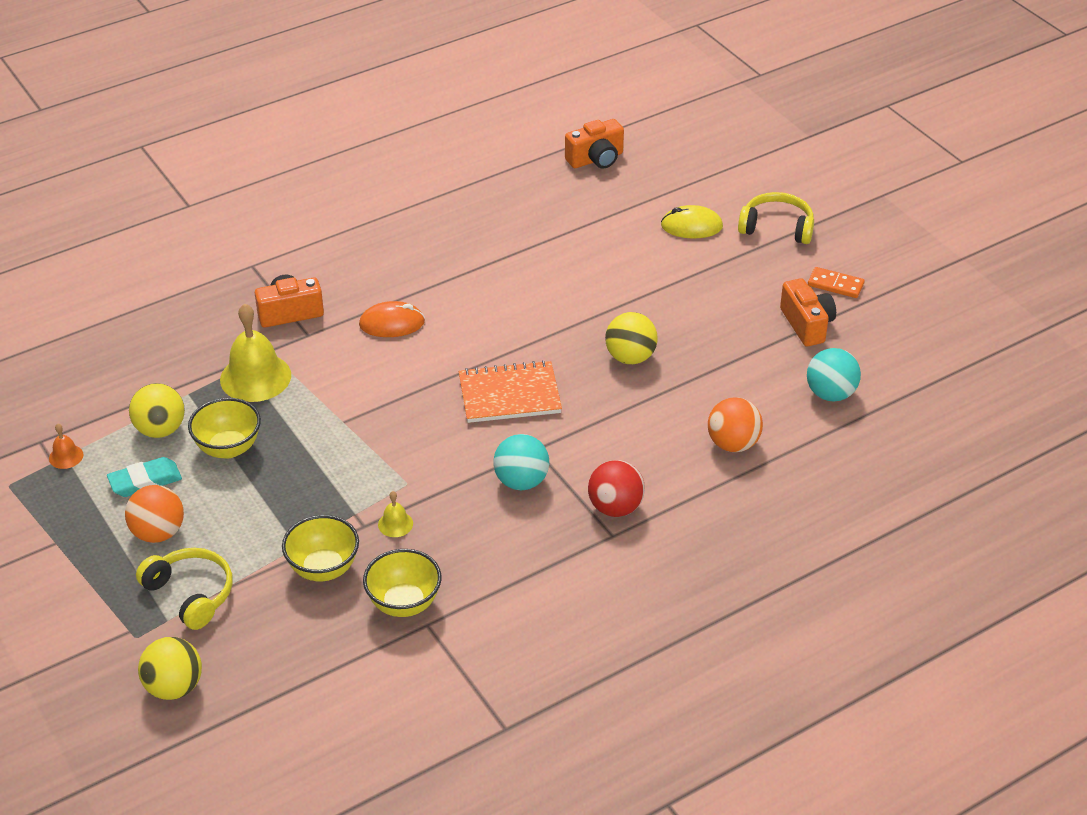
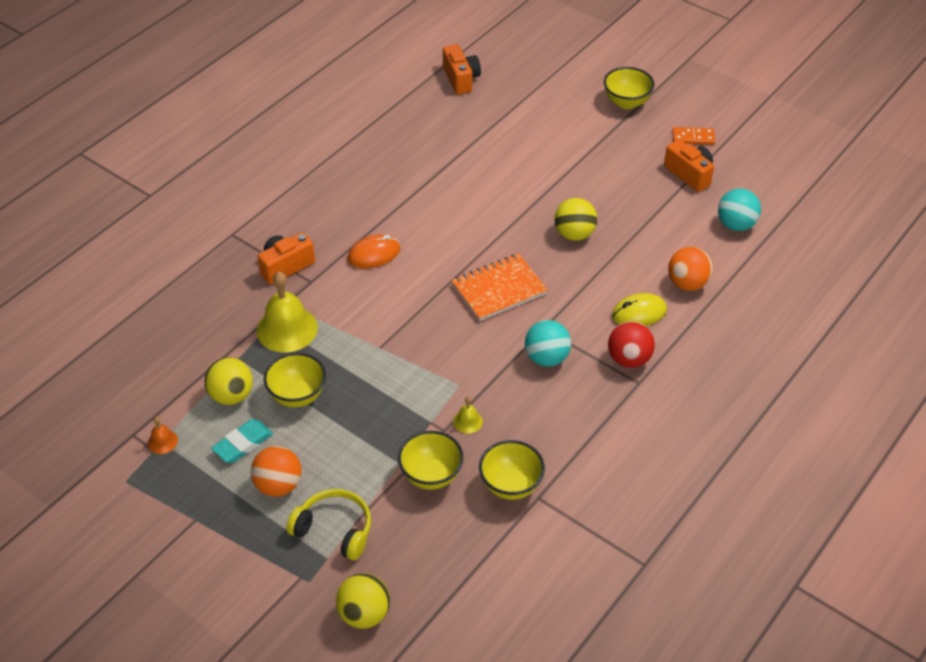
camera: 20 degrees left, 5 degrees up
(596, 159) = (461, 79): orange camera -> orange camera turned 60 degrees counterclockwise
(691, 226) = (563, 116): yellow mouse -> yellow mouse (639, 313)
(777, 227) = (626, 102): yellow headphones -> yellow bowl

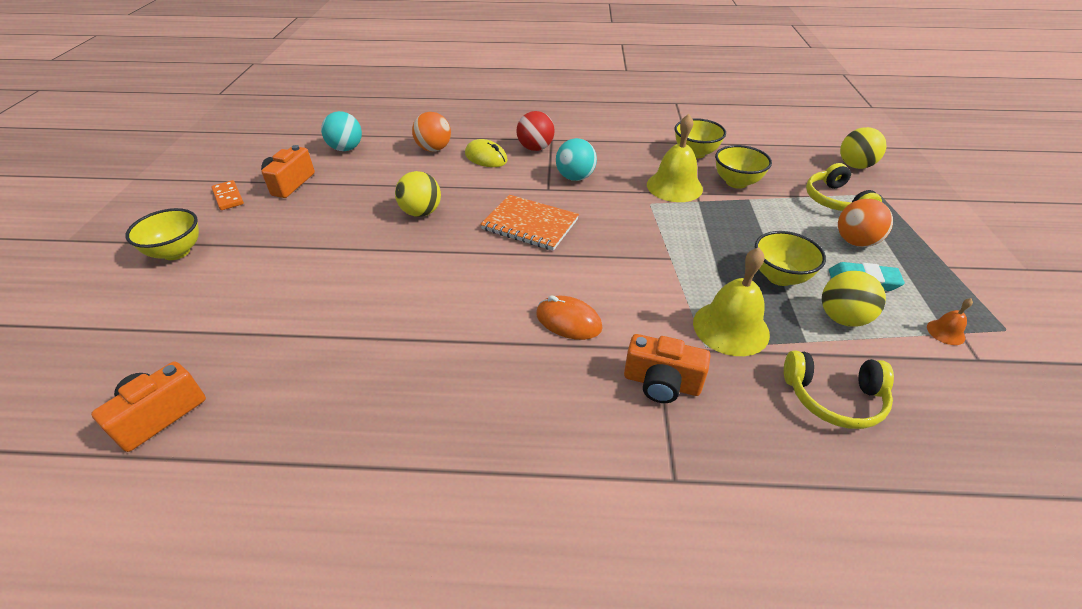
camera: 125 degrees left, 5 degrees down
(195, 334) = (833, 398): none -> yellow headphones
(468, 421) = (674, 186): yellow bell -> yellow bell, size x2.19

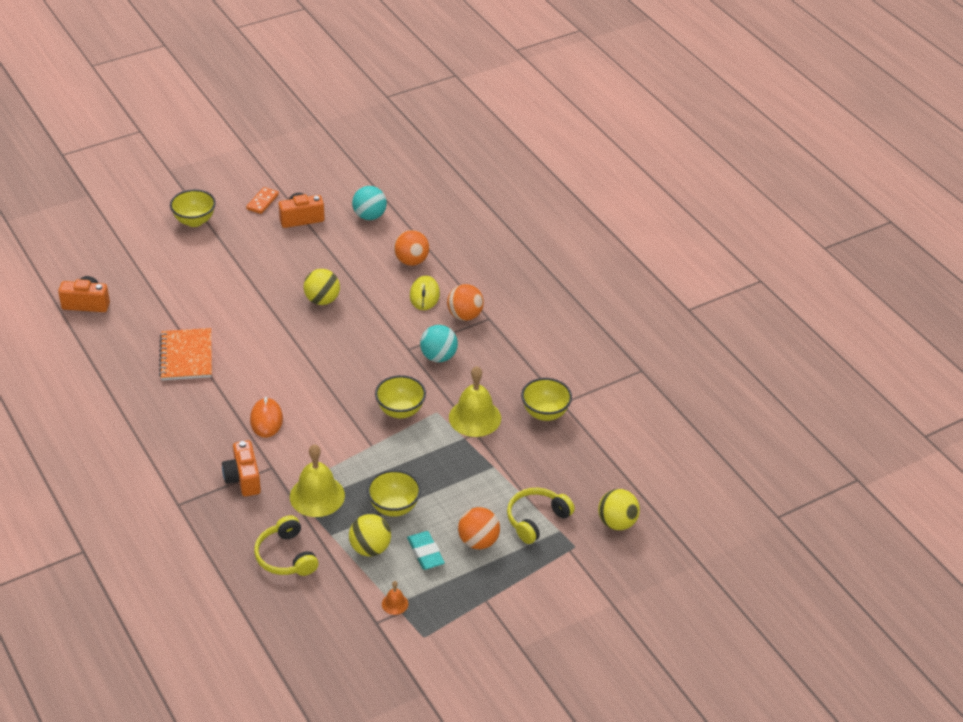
camera: 55 degrees right, 0 degrees up
(530, 224) = (353, 360): orange notebook -> orange notebook (186, 356)
(535, 148) = (465, 315): red ball -> orange ball
(736, 182) = (514, 452): yellow bowl -> yellow bowl (400, 411)

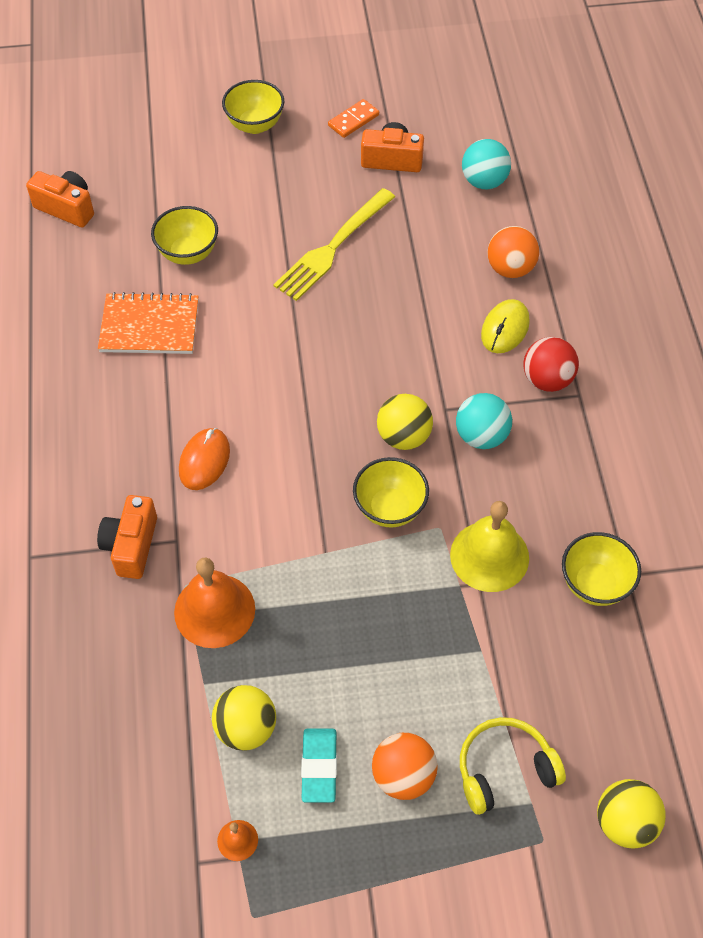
camera: 25 degrees right, 15 degrees up
(186, 356) = (149, 326): orange notebook -> orange notebook turned 75 degrees clockwise
(286, 556) = (127, 697): yellow headphones -> none
(288, 279) = (333, 247): none -> yellow fork
(317, 496) = (214, 610): yellow bell -> orange bell
(322, 300) = (363, 294): yellow ball -> yellow ball (403, 436)
(394, 507) = (310, 670): yellow bowl -> yellow bowl (188, 253)
(465, 315) = (547, 380): orange ball -> red ball

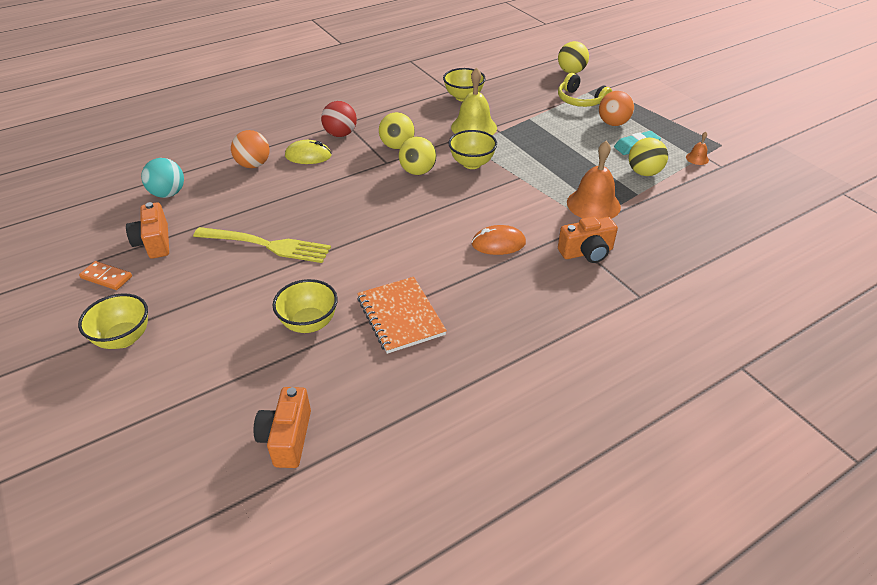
camera: 115 degrees left, 15 degrees down
(481, 436) = (397, 146): turquoise ball -> yellow ball

